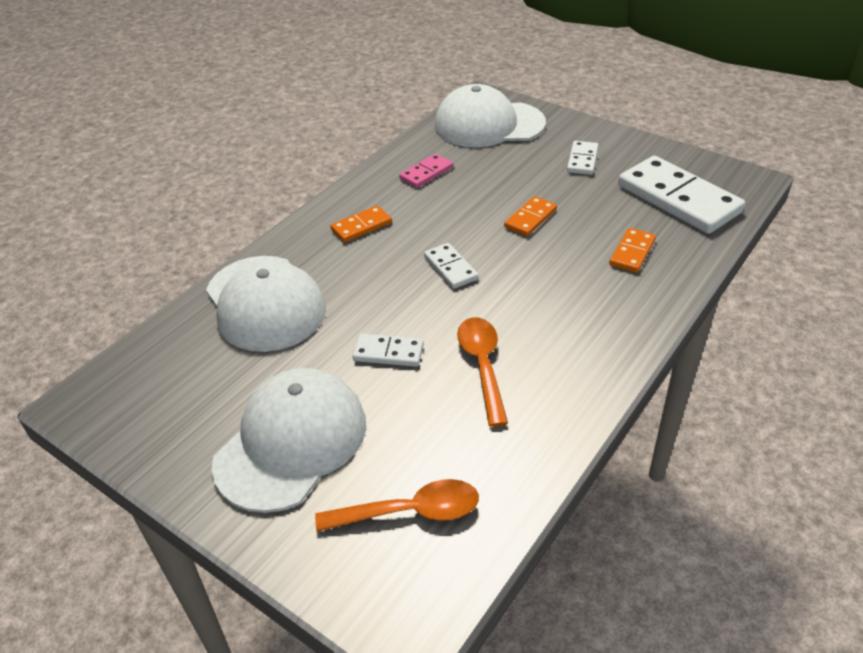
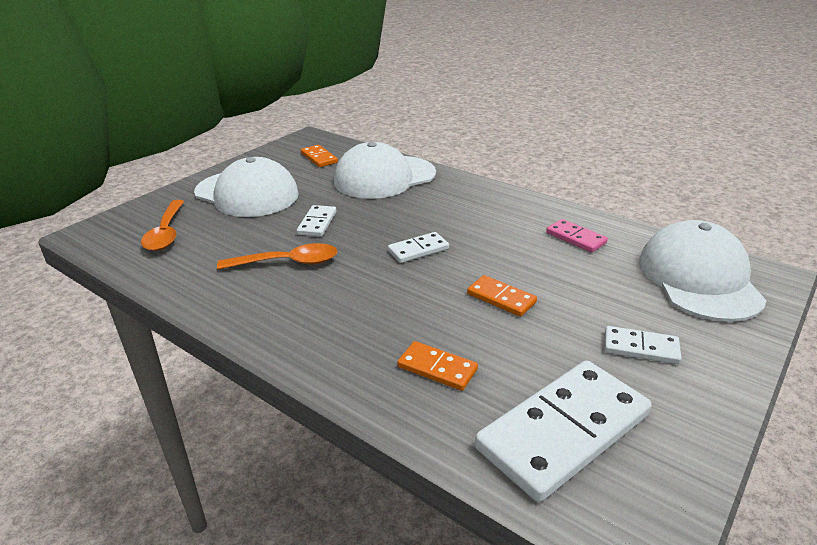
camera: 90 degrees right, 10 degrees down
(361, 226) = (480, 208): orange domino -> orange domino (319, 158)

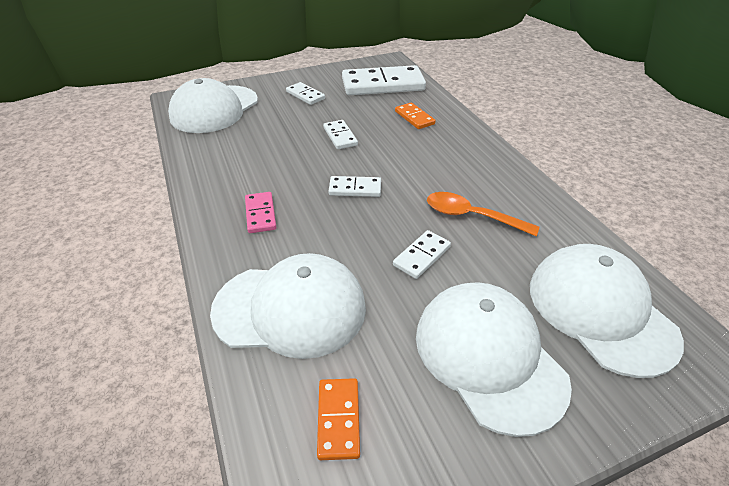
camera: 150 degrees left, 10 degrees up
(166, 233) = (600, 310): orange spoon -> white cap
(501, 298) = (340, 136): orange domino -> white domino
(575, 238) = (231, 155): pink domino -> pink domino (260, 214)

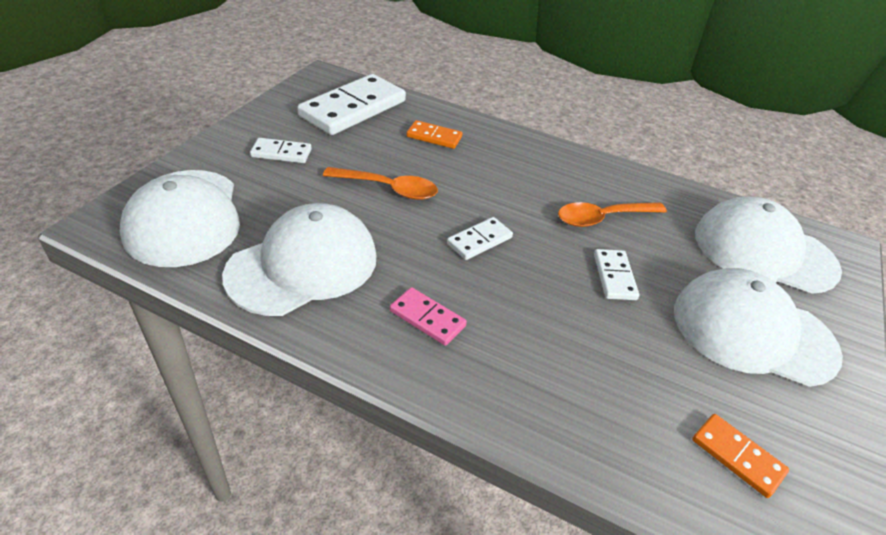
camera: 45 degrees left, 0 degrees up
(290, 308) = (584, 394): white cap -> white cap (303, 265)
(340, 136) = (389, 189): white domino -> orange spoon

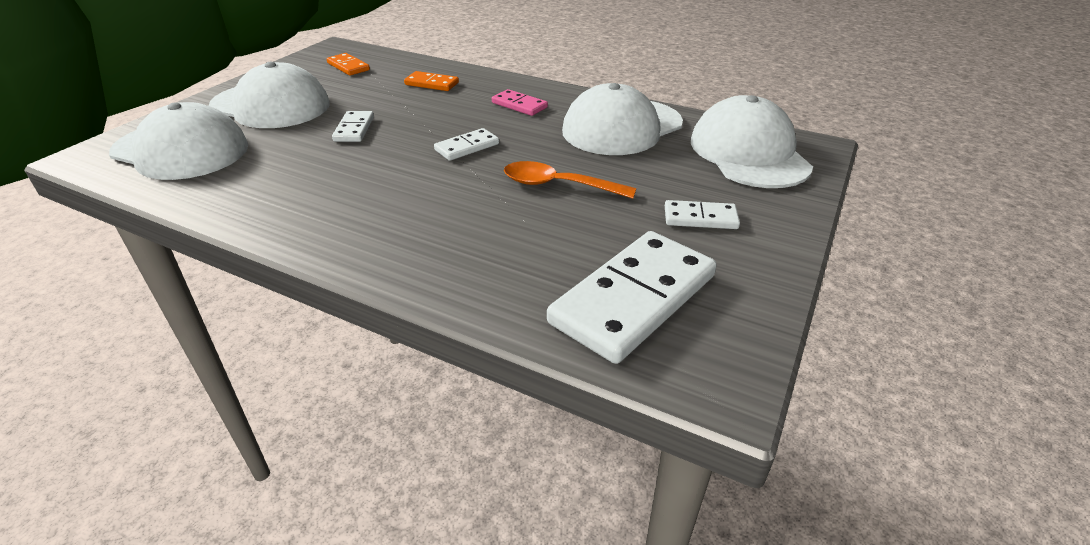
camera: 175 degrees left, 5 degrees down
(434, 137) = (500, 254): orange domino -> orange domino (432, 84)
(602, 218) = (326, 169): orange spoon -> none

